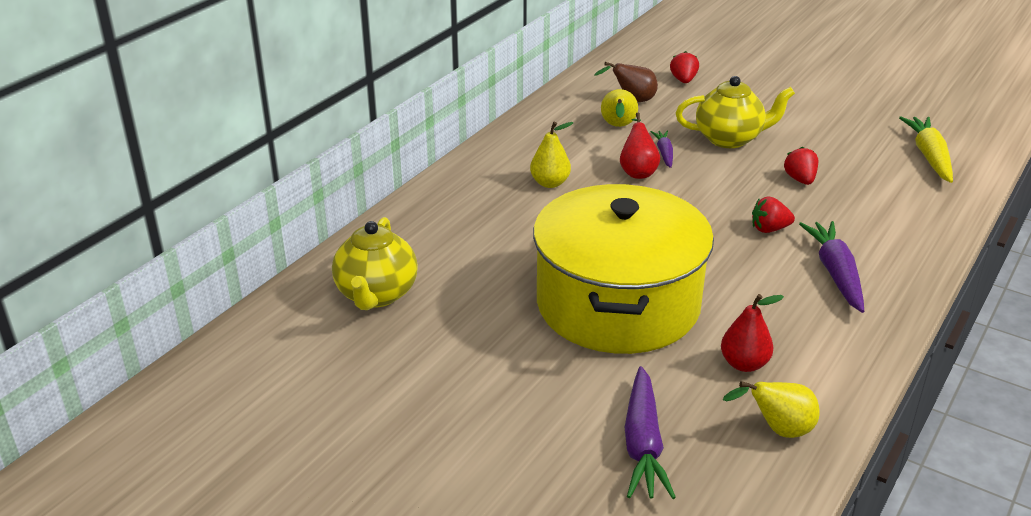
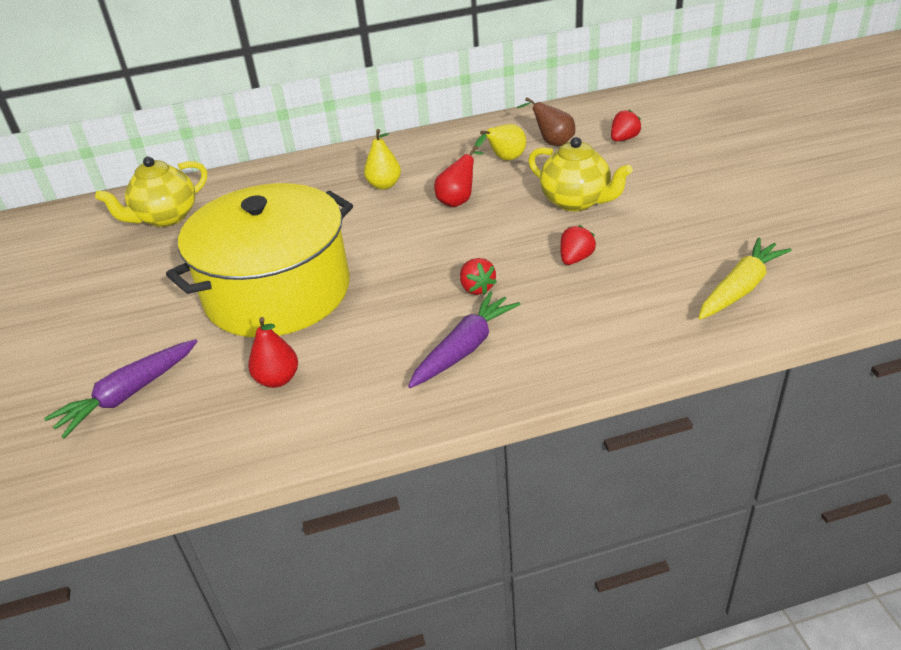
camera: 45 degrees right, 5 degrees up
(664, 153) = (503, 194): purple carrot -> none
(769, 229) = (477, 288): red strawberry -> red strawberry turned 150 degrees counterclockwise
(778, 430) = (214, 439): yellow pear -> none

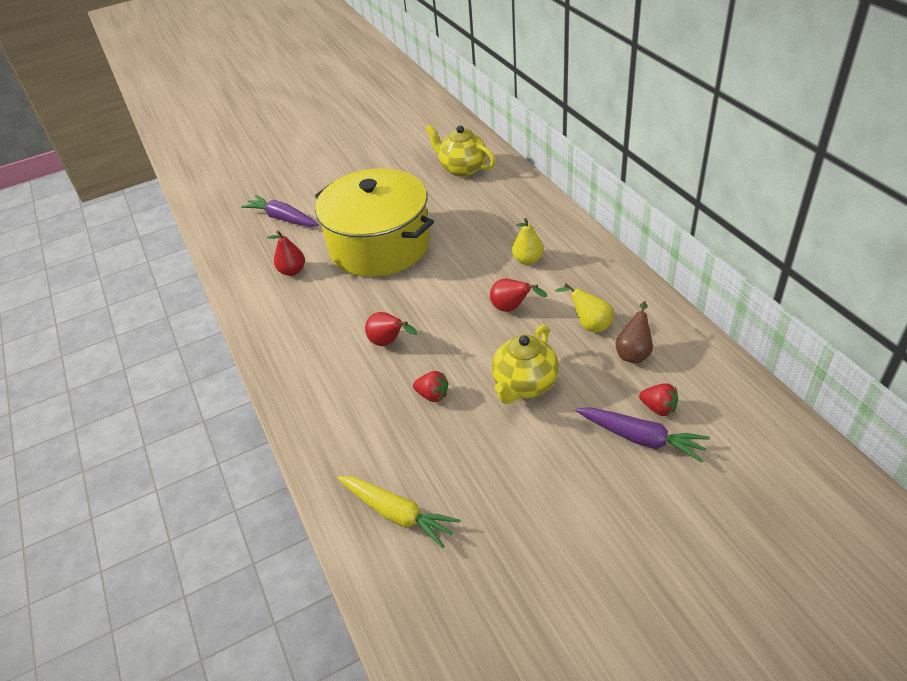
camera: 80 degrees right, 5 degrees up
(464, 348) = (319, 349): purple carrot -> purple carrot (641, 438)
(477, 288) = (389, 342): red strawberry -> red pear

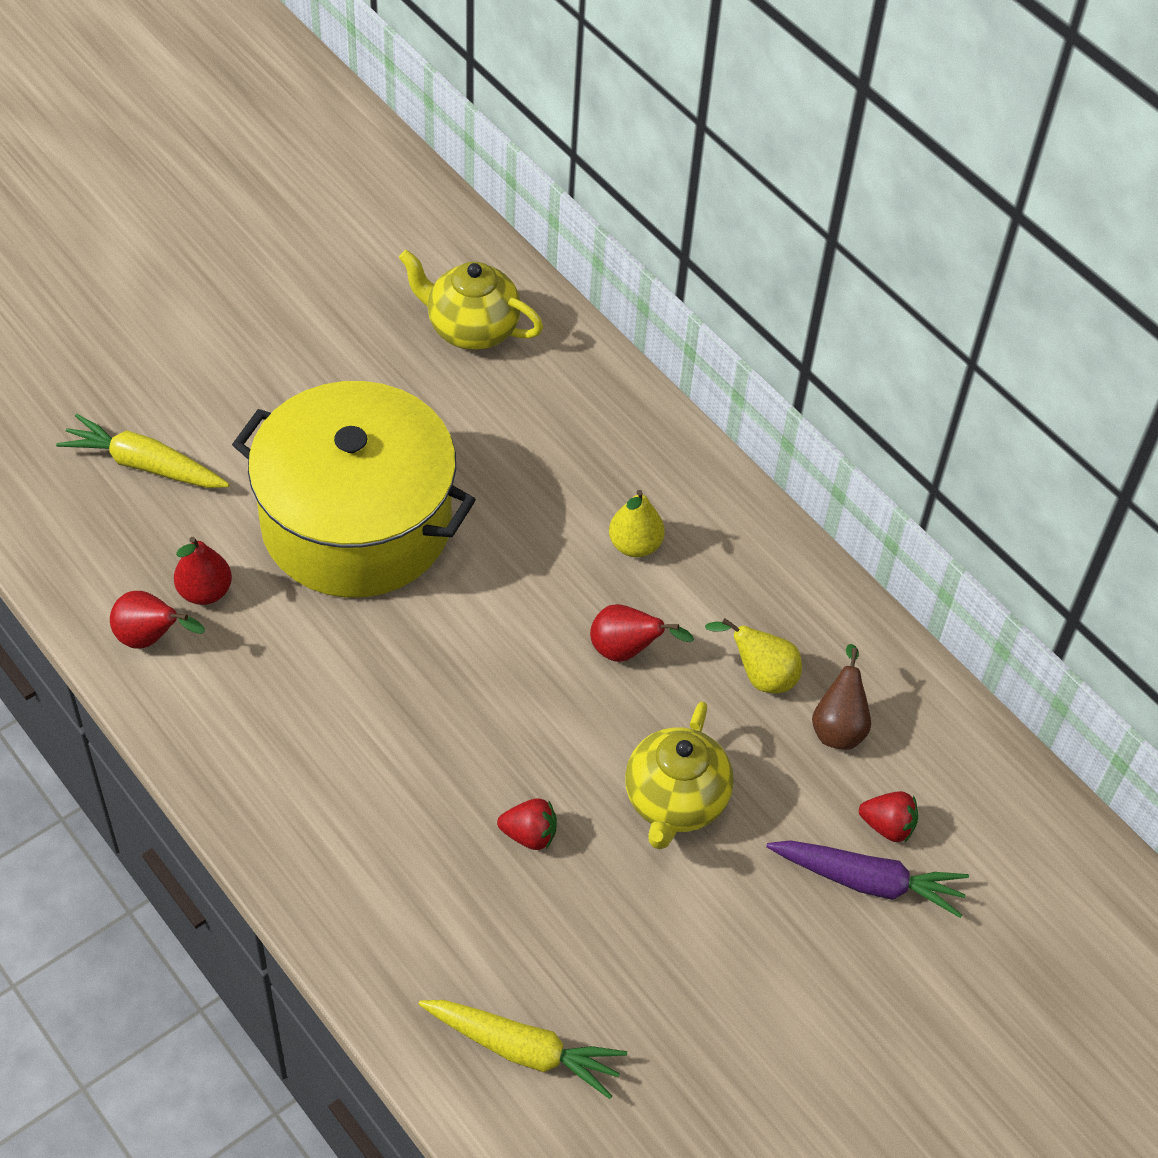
camera: 20 degrees left, 10 degrees up
(283, 218) = (145, 465): purple carrot -> yellow carrot
(389, 342) = (429, 736): red pear -> red pear (151, 638)

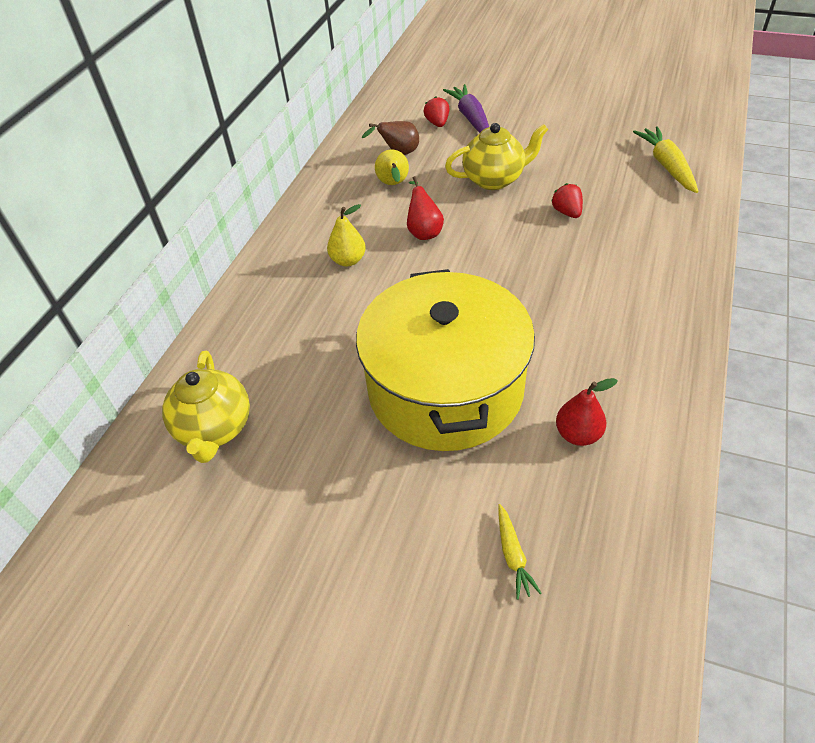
camera: 115 degrees left, 5 degrees down
(145, 465) = (513, 555): yellow carrot -> yellow carrot, size x0.56
(151, 638) = (642, 439): red pear -> none

